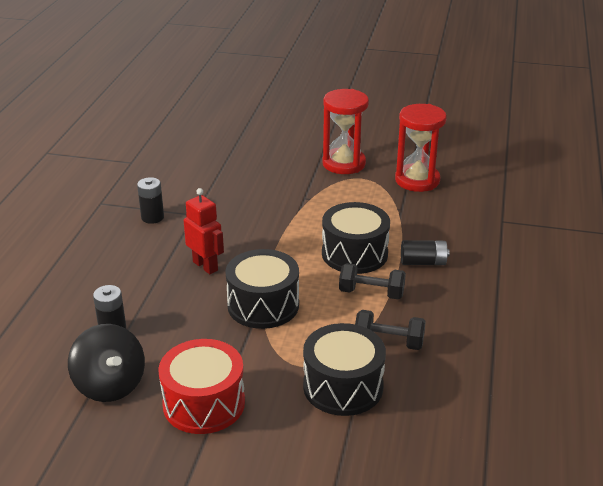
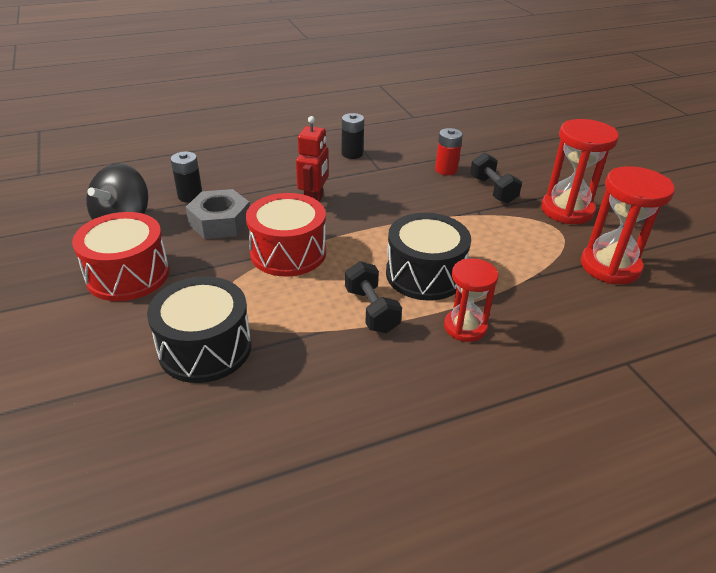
camera: 55 degrees right, 5 degrees up
(178, 326) = (220, 222): none -> grey nut
(234, 185) = (446, 170): none -> red battery
(263, 305) = (288, 252): black drum -> red drum
(388, 342) = (301, 353): black dumbbell -> black dumbbell (492, 190)
(423, 262) = (465, 327): black battery -> red hourglass

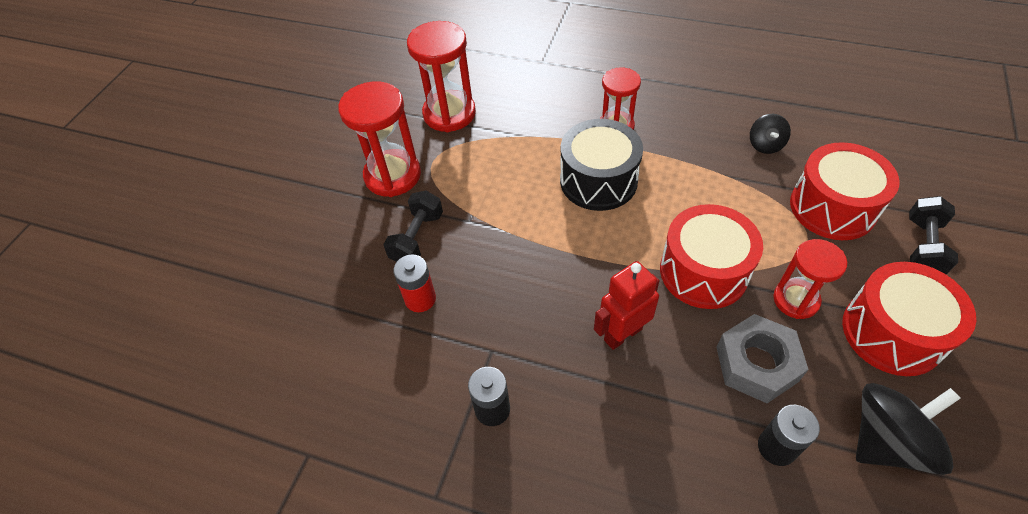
camera: 135 degrees left, 15 degrees up
(205, 348) = (832, 207): black drum -> red drum
(209, 264) = (796, 300): none -> red hourglass
(306, 384) = (765, 145): none -> black spinning top
(371, 310) = (673, 172): black dumbbell -> black dumbbell (923, 247)

